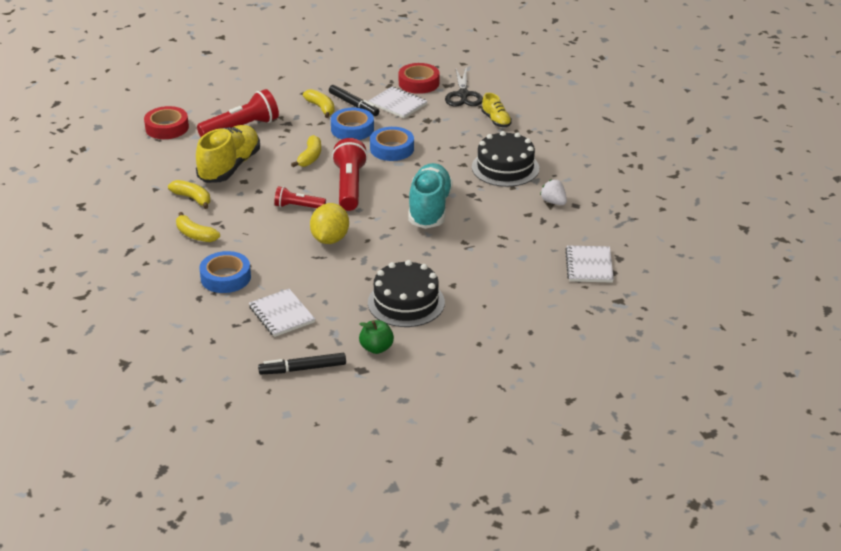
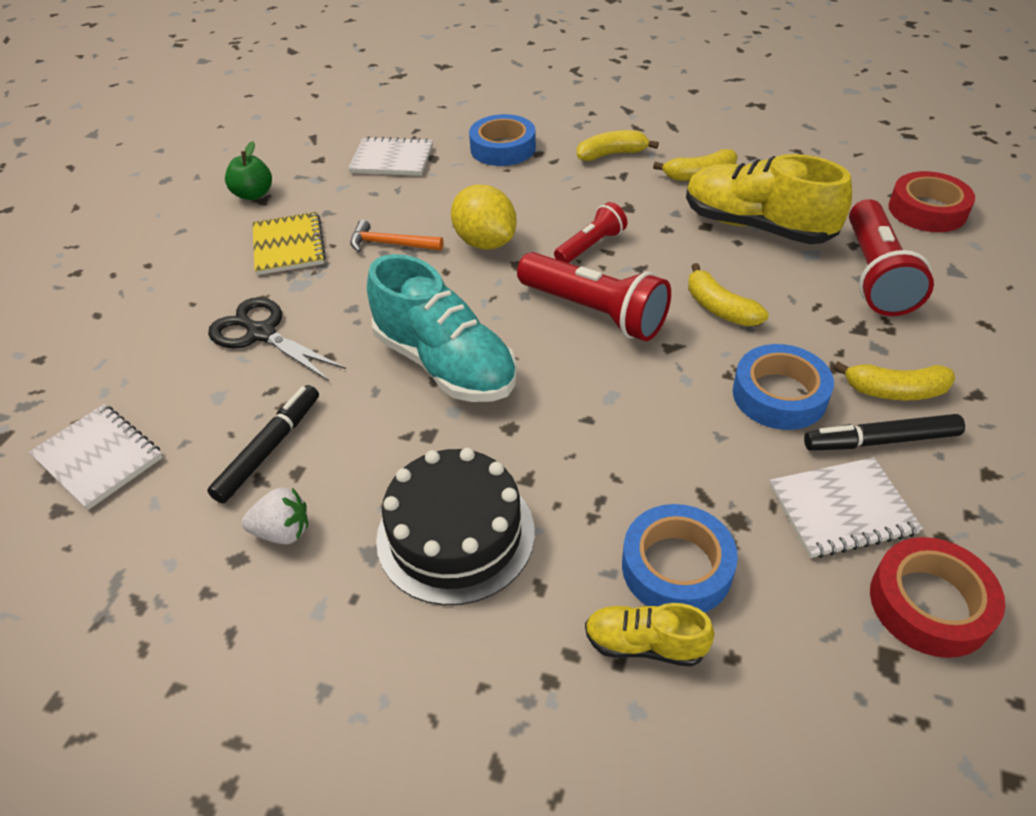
camera: 130 degrees right, 10 degrees up
(229, 167) = (757, 226): yellow shoe -> yellow shoe turned 150 degrees clockwise
(302, 369) = (296, 143): black marker -> black marker (269, 449)
(365, 269) = (390, 244): none -> orange hammer
(392, 149) = (666, 412): blue tape -> blue tape (676, 567)
(406, 302) = (289, 246): black cake -> yellow notebook
(463, 95) = (814, 658): black scissors -> black scissors (261, 333)

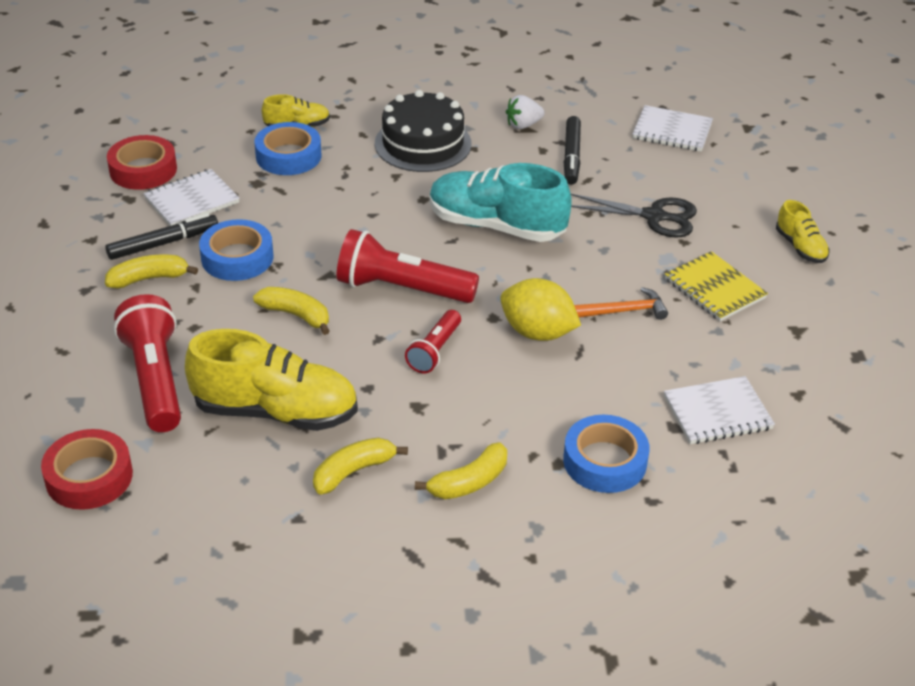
camera: 155 degrees right, 5 degrees down
(162, 266) = (800, 247): none -> yellow shoe
(253, 194) = (812, 333): green apple -> none

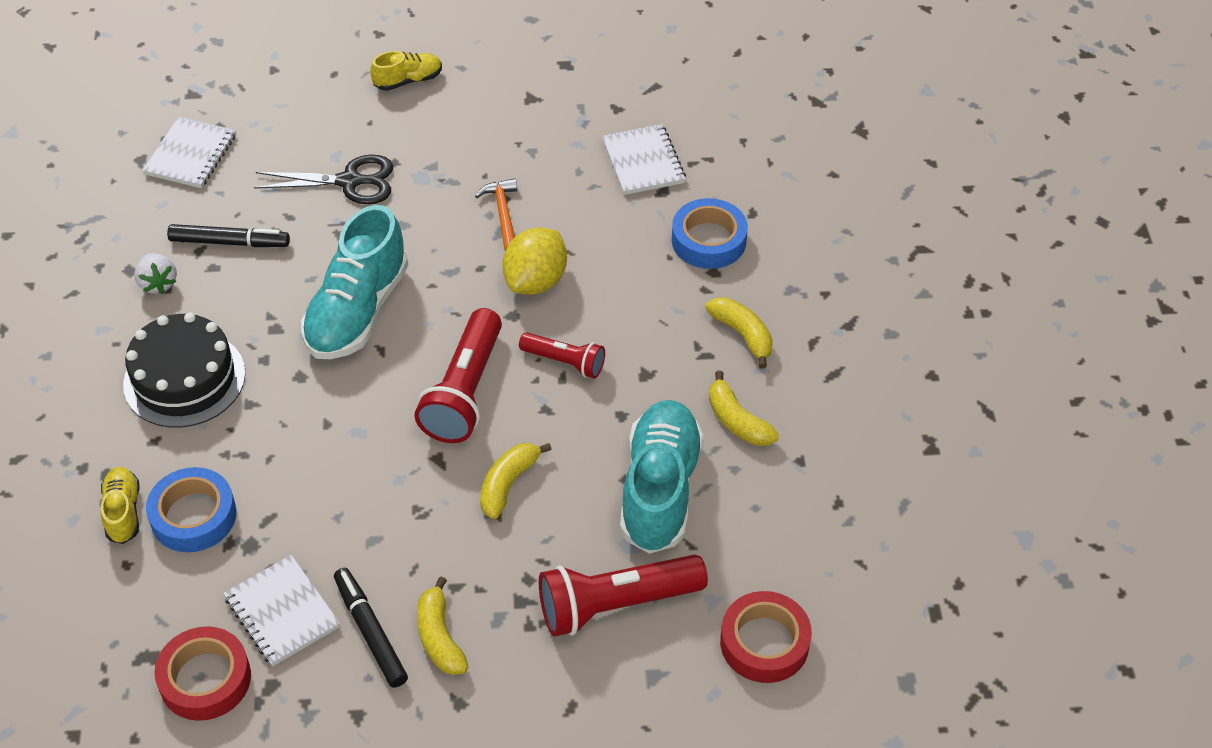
camera: 90 degrees left, 10 degrees up
(237, 258) = (403, 550): blue tape -> none
(275, 411) = (660, 490): yellow shoe -> turquoise shoe
(654, 216) = (350, 181): black scissors -> black scissors turned 75 degrees clockwise
(714, 289) = (470, 147): yellow notebook -> none

